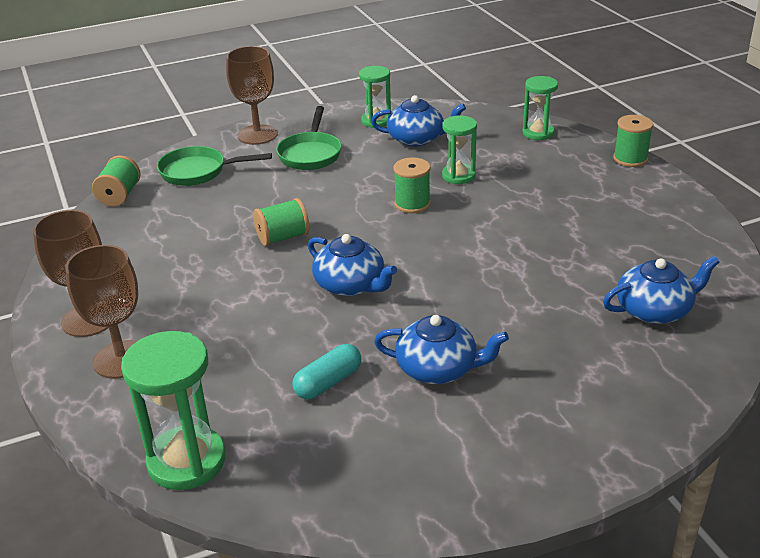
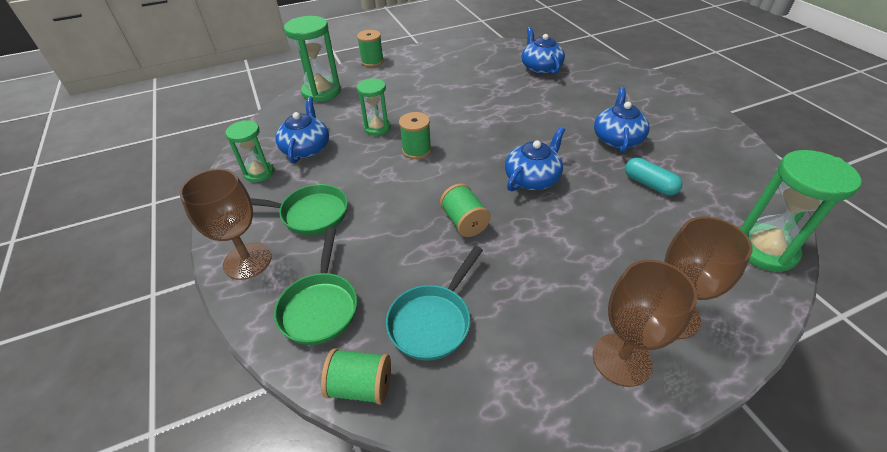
camera: 90 degrees left, 10 degrees up
(166, 223) = (433, 321): none -> turquoise pan
(538, 133) = (321, 92): green hourglass -> green hourglass, size x1.60

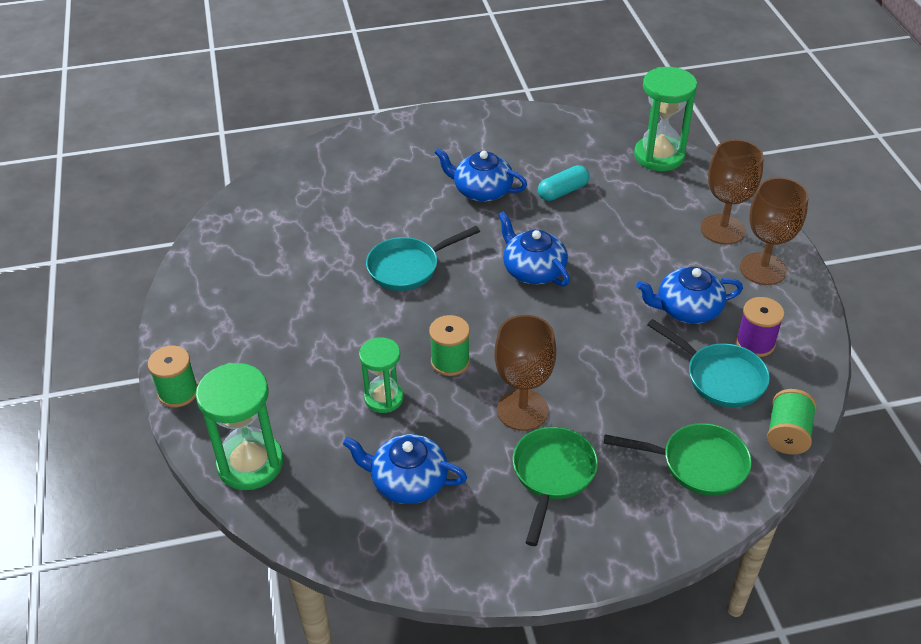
camera: 80 degrees left, 0 degrees up
(247, 261) = (624, 536): brown goblet -> brown goblet (522, 410)
(259, 173) = (451, 537): green hourglass -> none
(464, 222) = (592, 336): green spool -> none
(492, 352) = (755, 343): none -> purple spool
(506, 118) = (408, 267): none -> turquoise pan
(540, 68) = (298, 211): blue teapot -> blue teapot (687, 309)

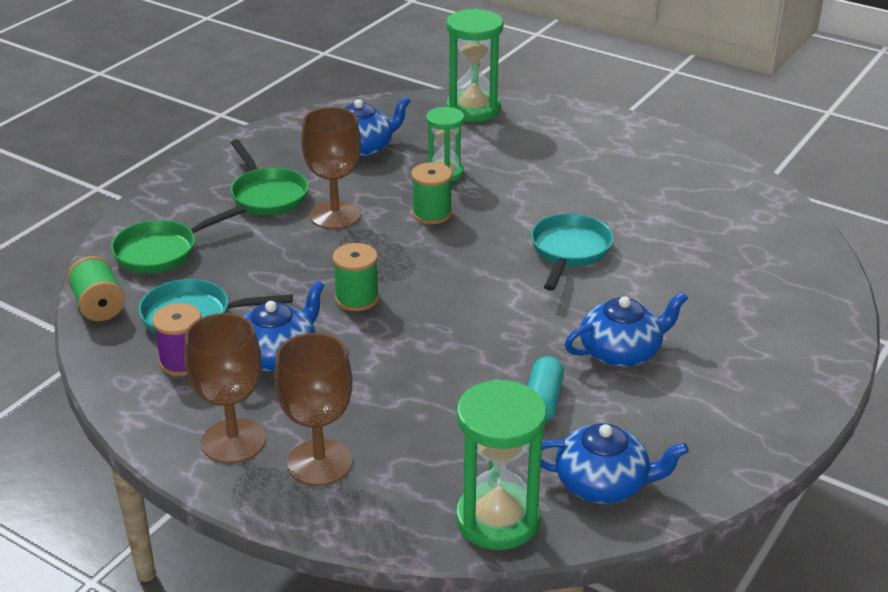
camera: 135 degrees right, 10 degrees down
(178, 392) = (581, 111): green spool -> green spool (357, 298)
(533, 270) = (462, 309): blue teapot -> blue teapot (603, 484)

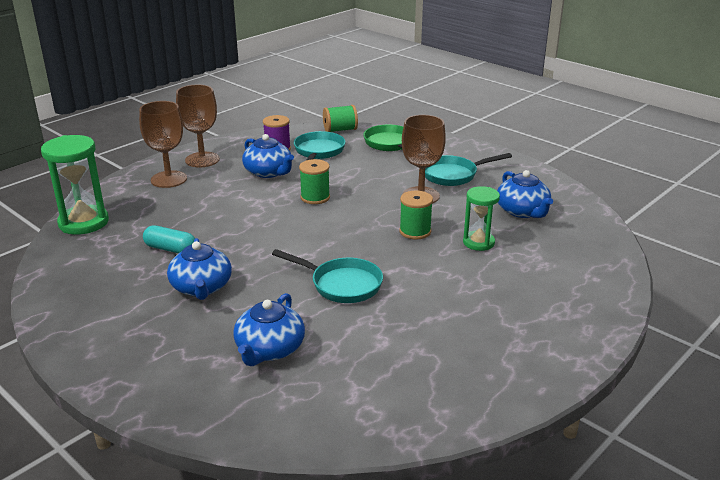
camera: 100 degrees right, 5 degrees down
(267, 195) = (453, 175): green pan -> turquoise pan
(473, 109) = (599, 267): green hourglass -> none
(603, 484) = (81, 259): blue teapot -> blue teapot (269, 349)

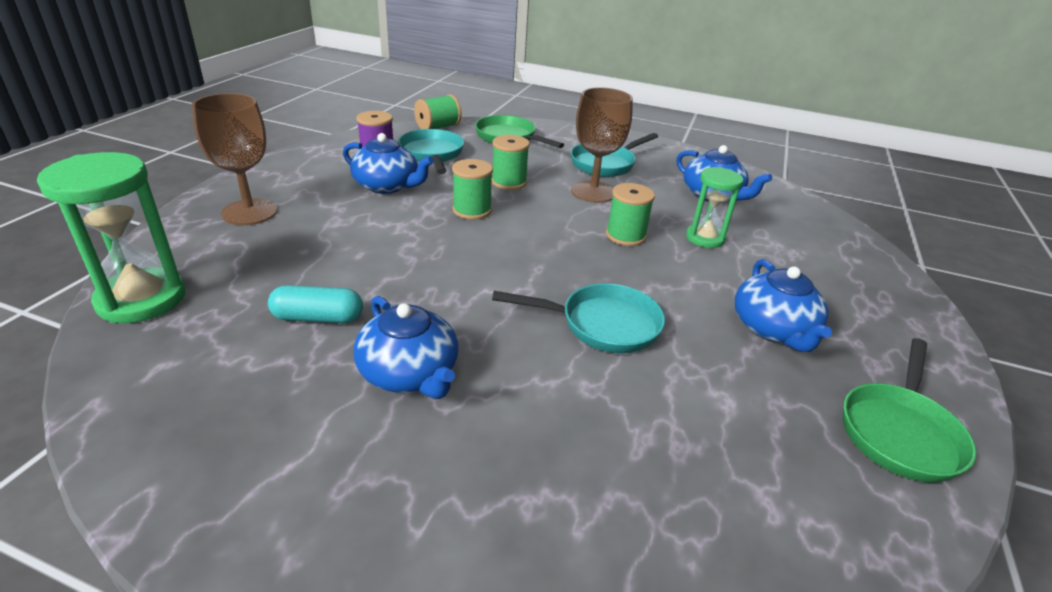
camera: 25 degrees left, 5 degrees up
(202, 160) = (283, 180): brown goblet -> none
(269, 349) = (590, 458): blue teapot -> blue teapot (773, 329)
(360, 180) = (509, 182): none -> green spool
(485, 383) = (899, 432): none -> green pan

